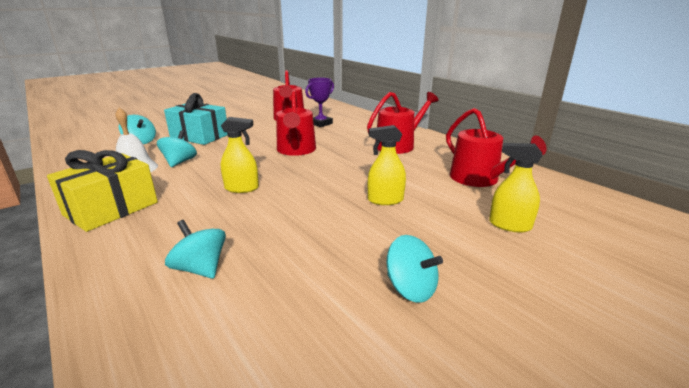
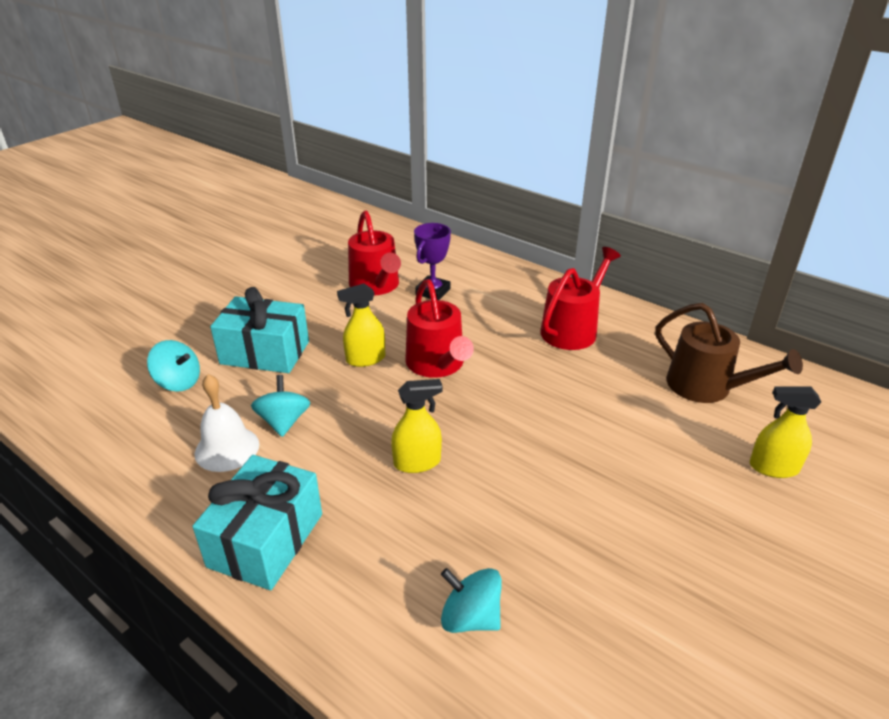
camera: 15 degrees left, 10 degrees up
(111, 209) = (266, 540): yellow gift -> turquoise gift
(385, 200) = (615, 450): yellow spray bottle -> yellow spray bottle (365, 359)
(410, 288) = (715, 591): turquoise spinning top -> none
(479, 179) = (706, 387): red watering can -> brown watering can

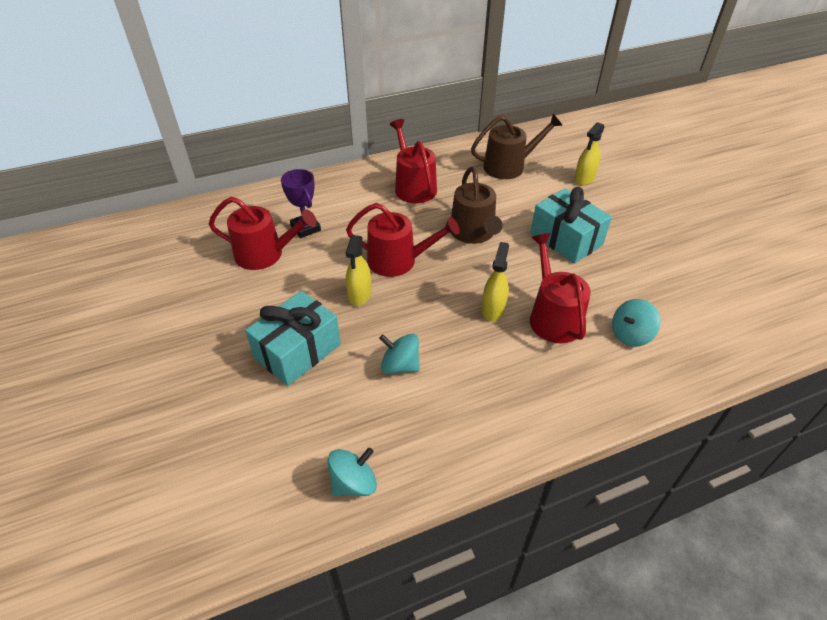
camera: 60 degrees left, 10 degrees up
(178, 382) = (290, 422): turquoise spinning top -> turquoise spinning top (353, 483)
(227, 448) = (407, 409): white bell -> none
(266, 540) = (521, 412): turquoise gift -> turquoise gift (566, 239)
(445, 521) = (553, 317): none -> red watering can
(538, 402) = (473, 233): none -> brown watering can

